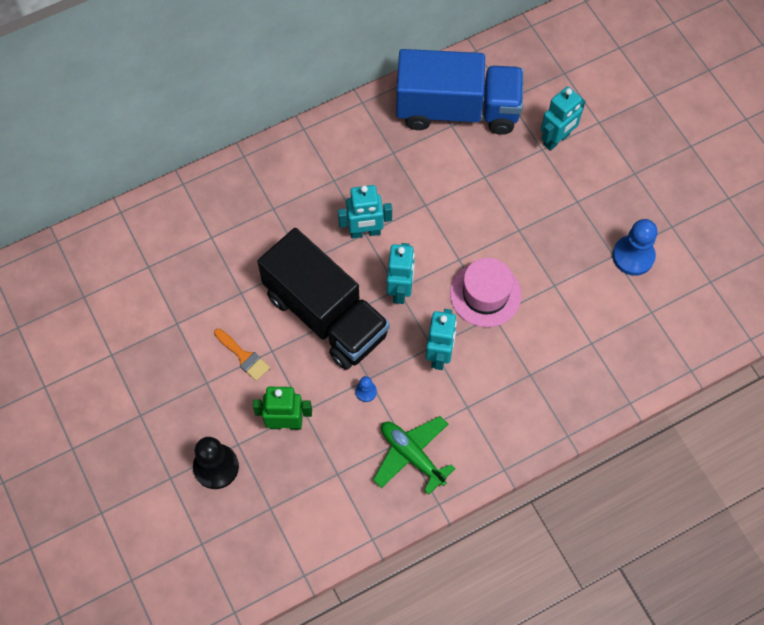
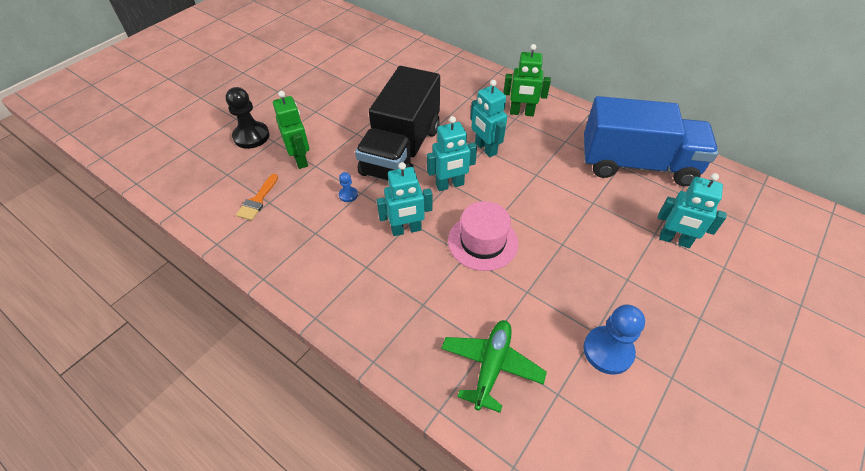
camera: 65 degrees right, 15 degrees down
(244, 356) = (344, 121): orange brush -> orange brush (257, 200)
(328, 169) = (521, 113): none -> green robot
(412, 455) = (303, 243): green plane -> green plane (491, 366)
(457, 110) = (637, 164): blue truck -> blue truck turned 60 degrees counterclockwise

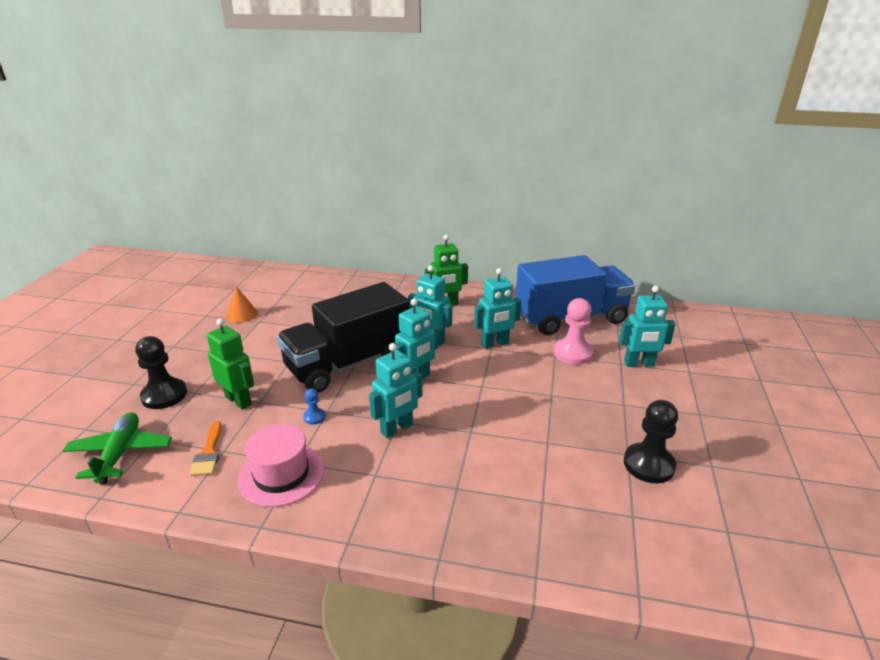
camera: 25 degrees left, 20 degrees down
(342, 73) = (242, 314): none -> orange cone
(401, 151) = (348, 364): black truck -> black truck turned 60 degrees clockwise
(482, 242) = (479, 415): pink hat -> pink hat (281, 474)
(491, 366) = (559, 516): green plane -> green plane (120, 453)
(542, 171) = (495, 344): none -> turquoise robot
(608, 351) = (648, 464): blue pawn -> black pawn
(613, 205) = (573, 353): none -> pink pawn

